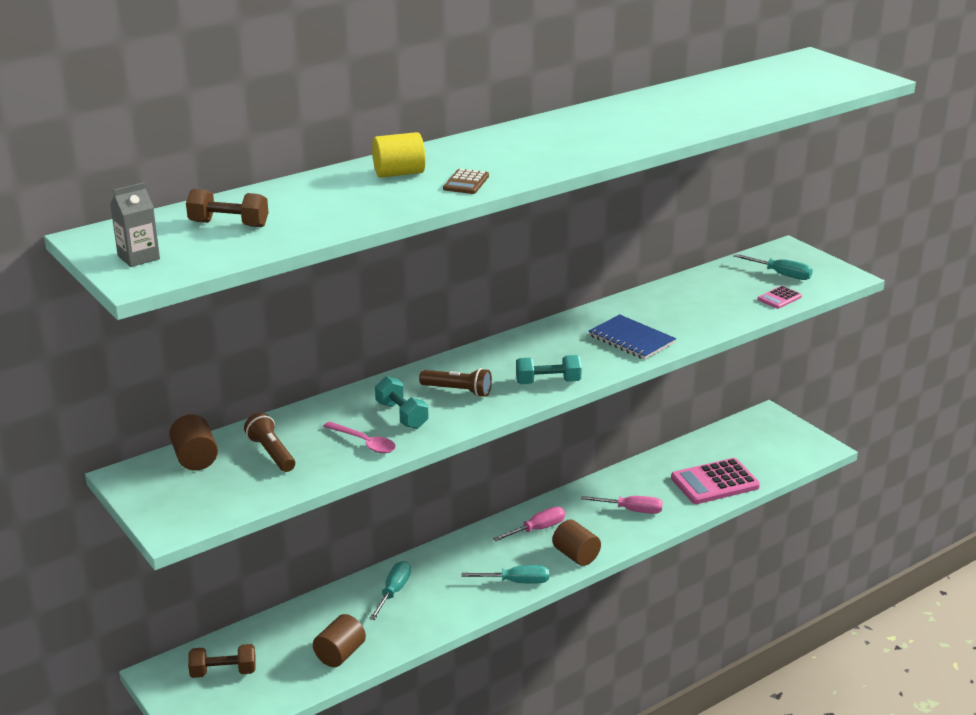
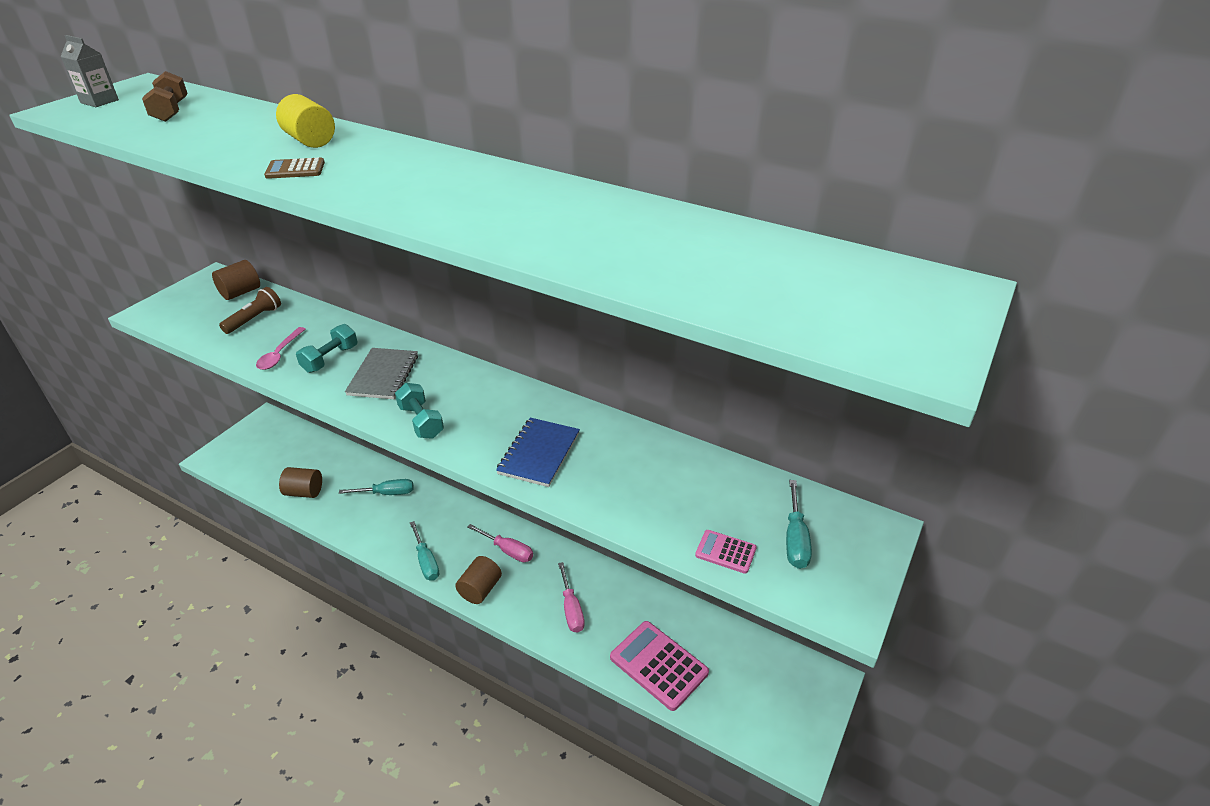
camera: 65 degrees right, 10 degrees up
(223, 672) = (273, 444): brown dumbbell -> none
(458, 391) = (383, 375): brown flashlight -> grey notebook

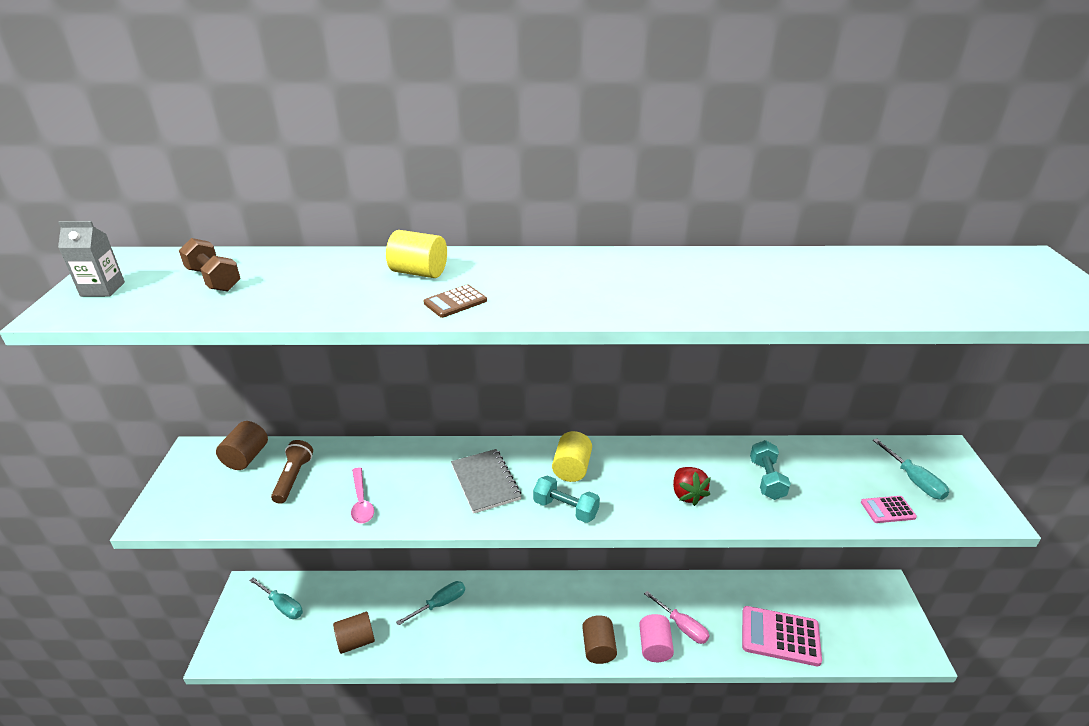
camera: 30 degrees left, 5 degrees down
(330, 359) = (418, 487): turquoise dumbbell -> turquoise dumbbell (767, 479)
(426, 562) = (532, 648): turquoise screwdriver -> turquoise screwdriver (283, 606)
(464, 392) = (572, 468): none -> yellow cylinder
(508, 551) = (591, 603): pink screwdriver -> none
(529, 613) = (654, 647): none -> pink cylinder
(539, 454) = (687, 494): blue notebook -> red strawberry

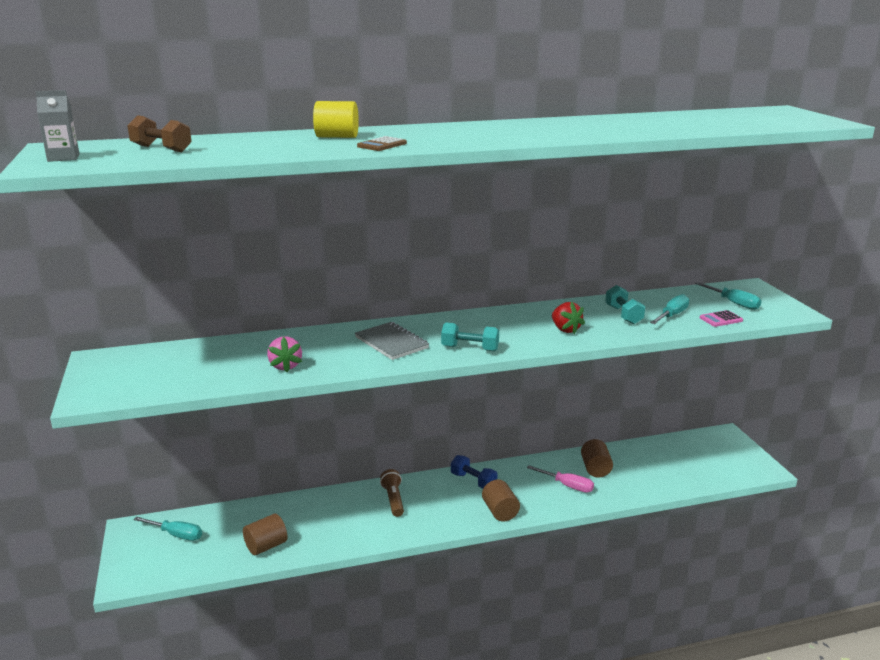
camera: 15 degrees left, 10 degrees down
(246, 457) = (153, 355): brown cylinder -> brown cylinder (595, 469)
(293, 478) = (210, 361): brown flashlight -> brown flashlight (393, 500)
(361, 502) = (285, 366): pink spoon -> pink strawberry
(440, 604) = (339, 507): turquoise screwdriver -> turquoise screwdriver (672, 315)
(572, 468) = (462, 327): yellow cylinder -> none
(584, 597) = (473, 481): none -> blue dumbbell
(654, 647) = (549, 502): pink cylinder -> none
(780, 636) = (651, 478): pink calculator -> none

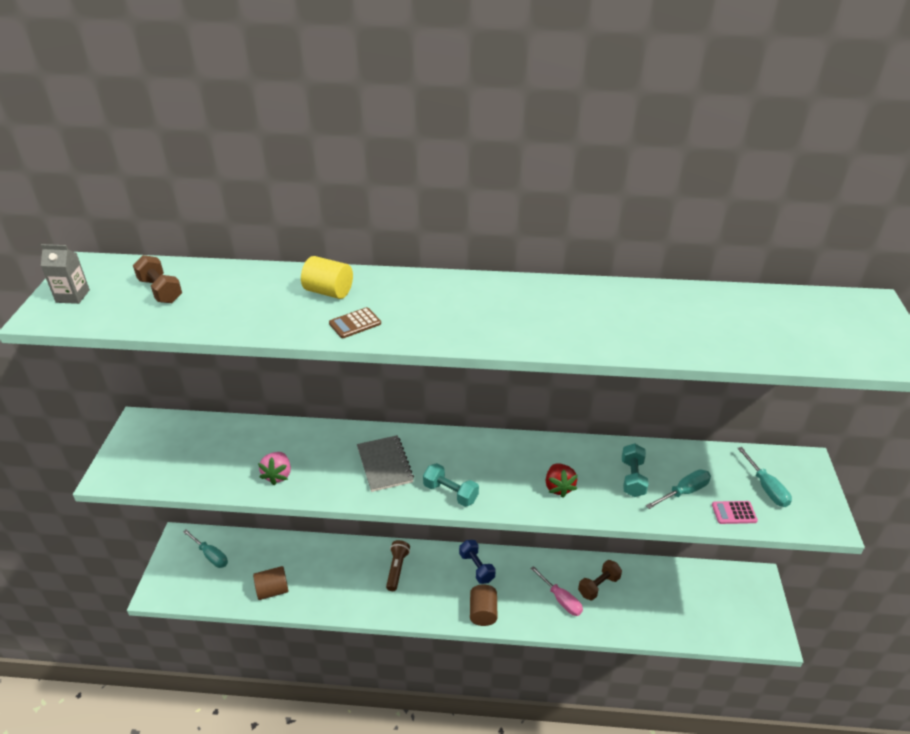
camera: 20 degrees right, 15 degrees up
(595, 469) = (599, 586): brown cylinder -> brown dumbbell

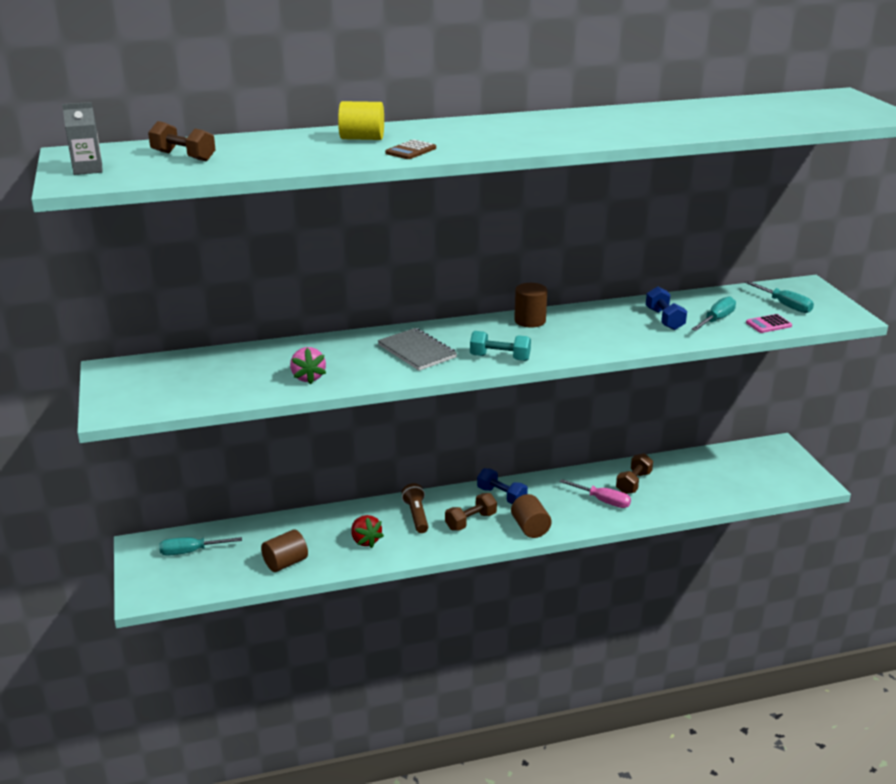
camera: 20 degrees left, 10 degrees down
(211, 556) = (190, 552): turquoise screwdriver -> turquoise screwdriver turned 150 degrees clockwise
(437, 589) = (470, 521): none -> brown dumbbell
(505, 448) = (530, 321): none -> brown cylinder
(559, 487) = (601, 336): red strawberry -> red strawberry (365, 541)
(632, 478) = (664, 319): turquoise dumbbell -> blue dumbbell

